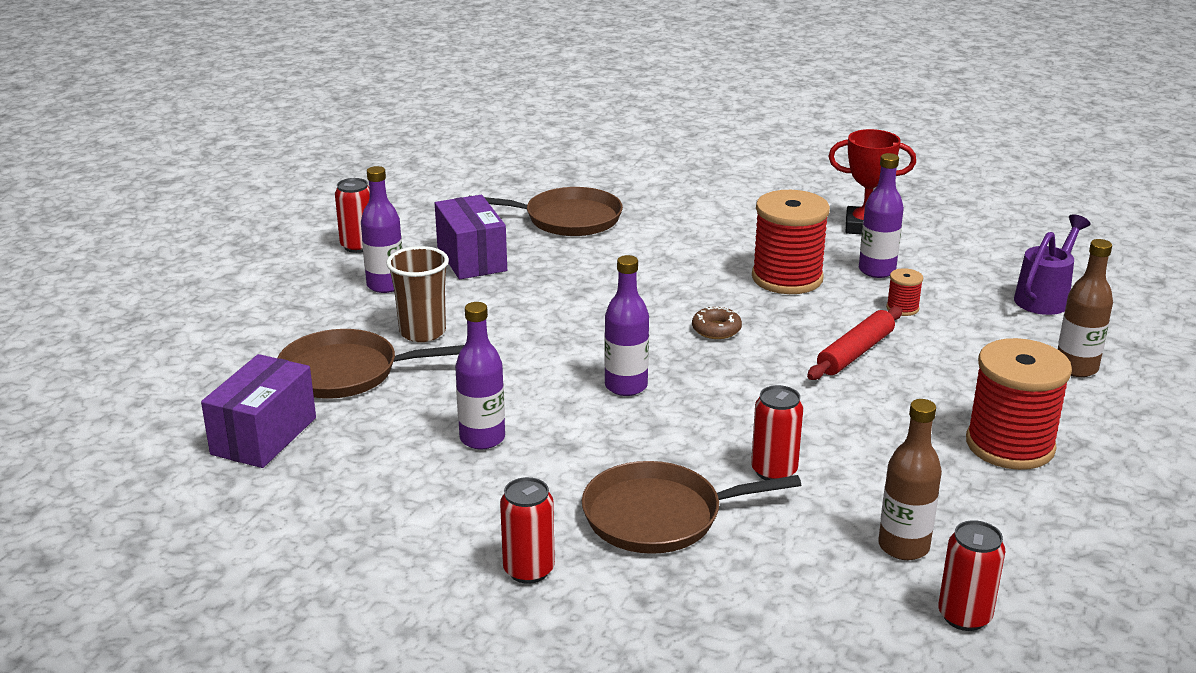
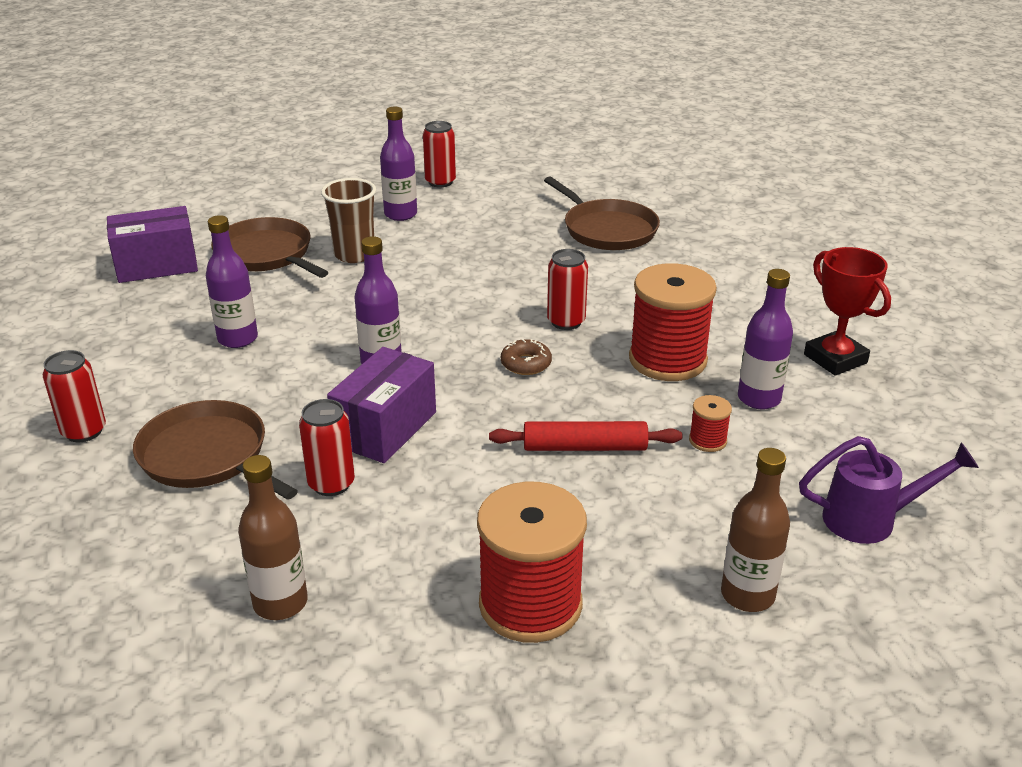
camera: 50 degrees right, 5 degrees up
(471, 259) = (485, 224): purple box -> purple box (385, 428)
(964, 616) = (198, 684): red can -> red can (566, 322)

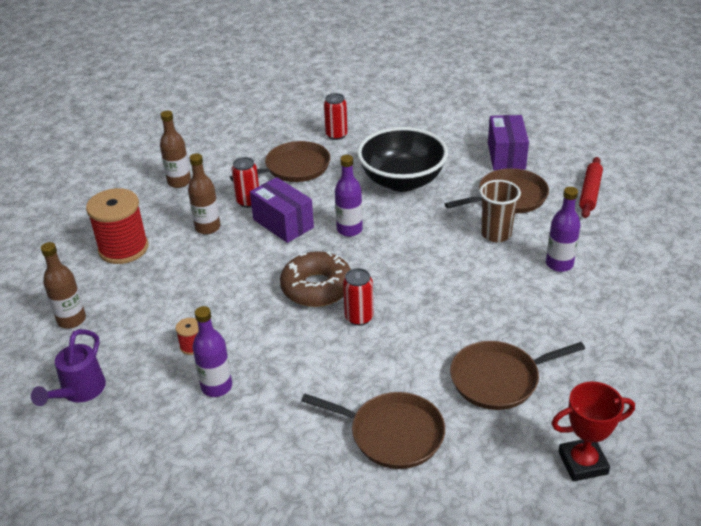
camera: 110 degrees right, 5 degrees up
(238, 339) = (402, 181): purple bottle -> black bowl
(425, 511) = (207, 228): none -> brown bottle
(440, 182) = (621, 295): red can -> none
(526, 364) = (317, 287): brown donut -> brown donut, size x2.09
(584, 447) = (220, 293): red rolling pin -> red rolling pin (590, 192)
(667, 360) = (286, 355): red spool -> none
(726, 273) = (392, 434): none -> brown pan
(835, 359) = (236, 451): red trophy -> red trophy (582, 463)

